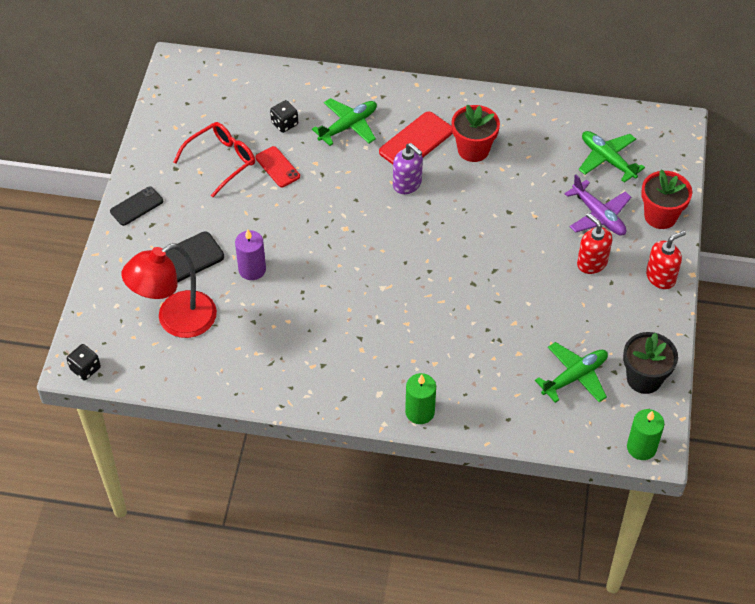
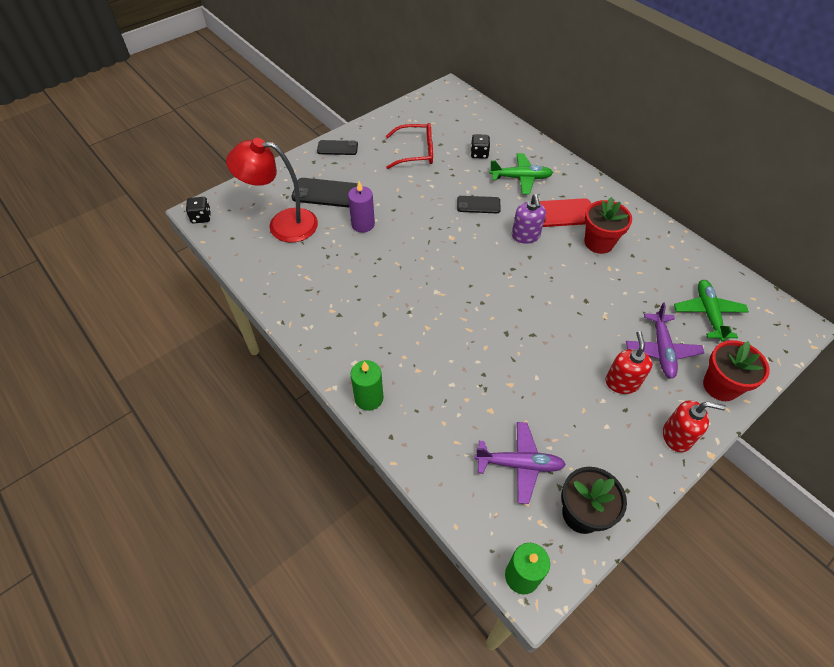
camera: 40 degrees right, 0 degrees up
(277, 167) = (447, 175): red phone -> none
(337, 179) = (478, 205): none -> black phone
(575, 377) = (519, 464): green plane -> purple plane

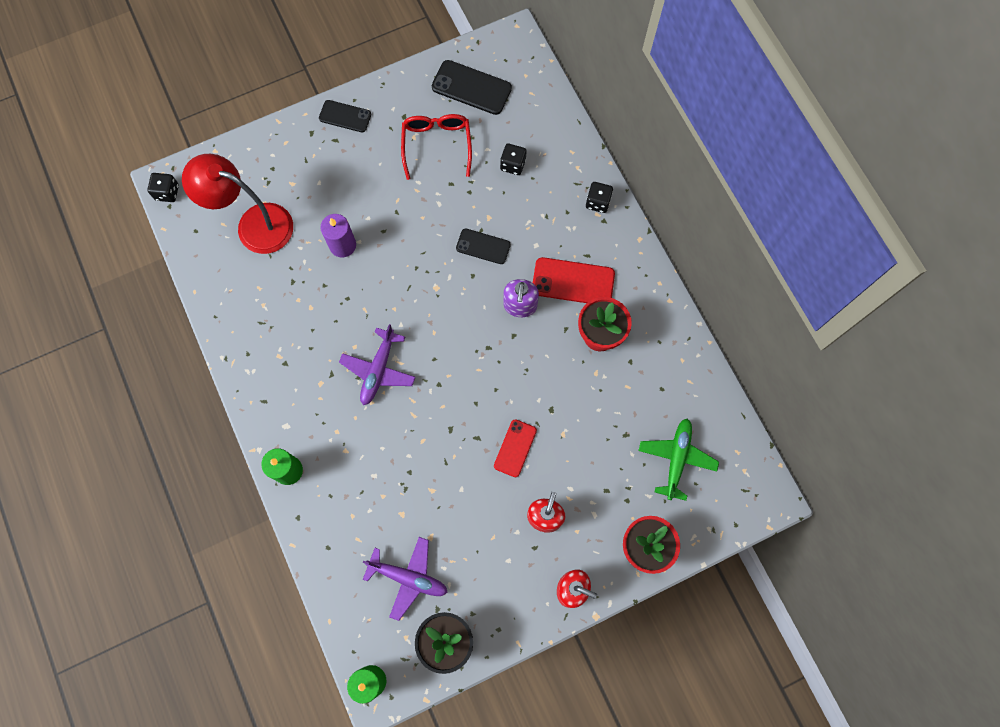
camera: 15 degrees right, 20 degrees up
(326, 193) = (314, 188): black phone -> black phone (471, 87)
(416, 152) = (437, 145): red glasses -> red glasses turned 105 degrees counterclockwise
(521, 178) = (548, 216): green plane -> none
(554, 164) = (598, 202): none -> black dice
(569, 335) = (515, 448): none -> red phone
(661, 350) = (603, 490): purple plane -> purple plane (378, 370)

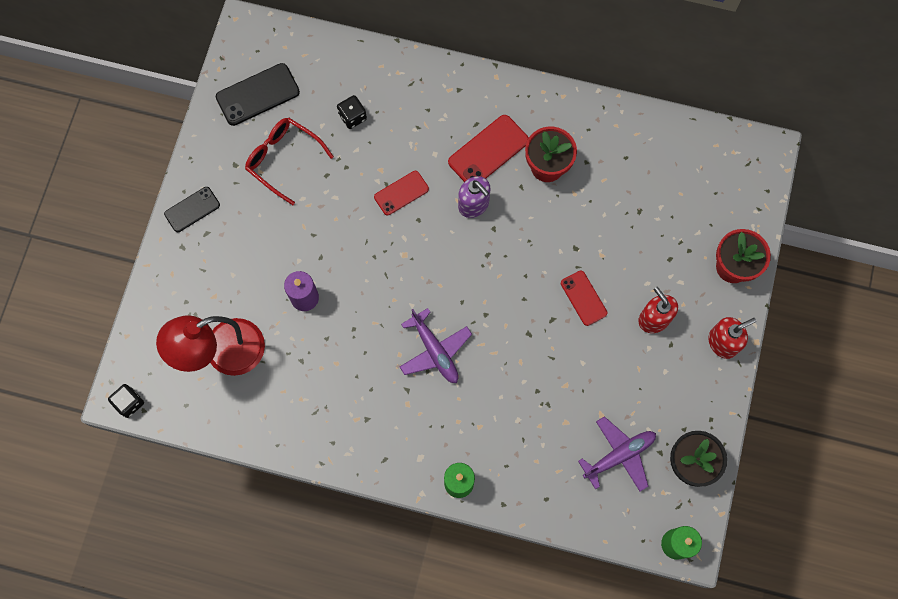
camera: 50 degrees left, 0 degrees up
(483, 246) = (401, 193): black phone -> red phone
(598, 202) = (440, 81): black dice -> none
(676, 459) = (686, 191): green plane -> none

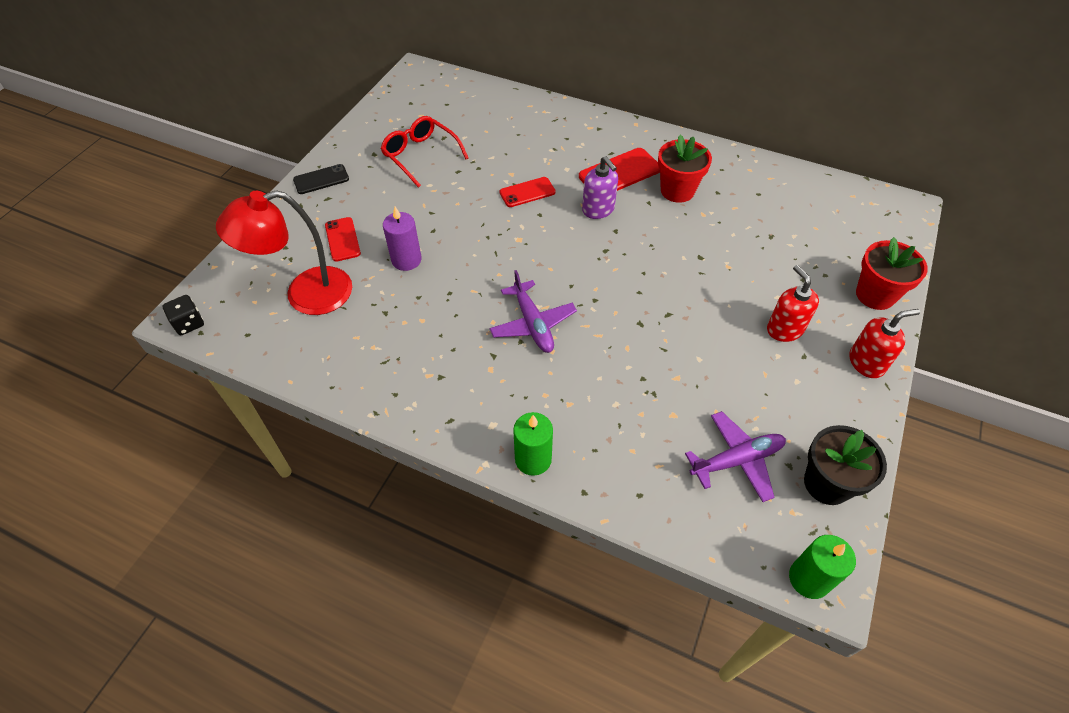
camera: 10 degrees right, 20 degrees down
(257, 94) = (412, 111): black phone -> none
(352, 117) = (494, 135): black dice -> none
(583, 298) = (705, 300): red phone -> red phone (342, 239)

